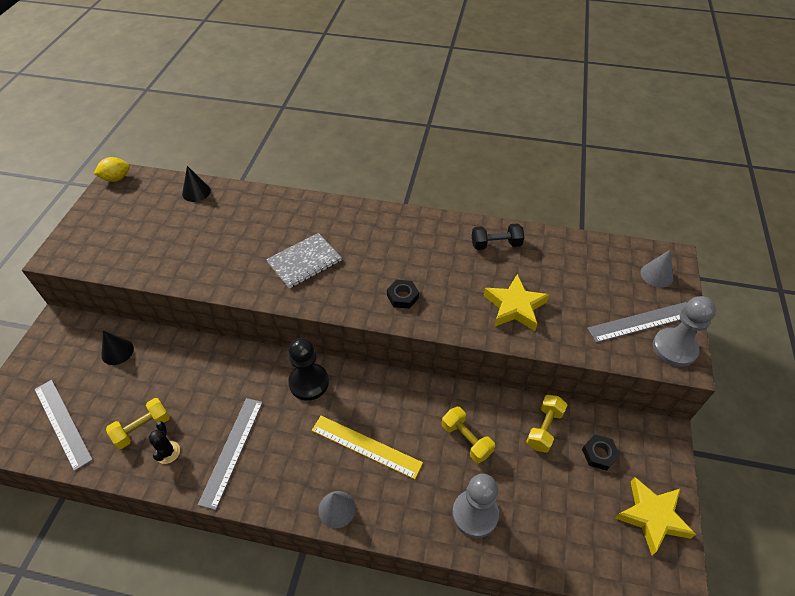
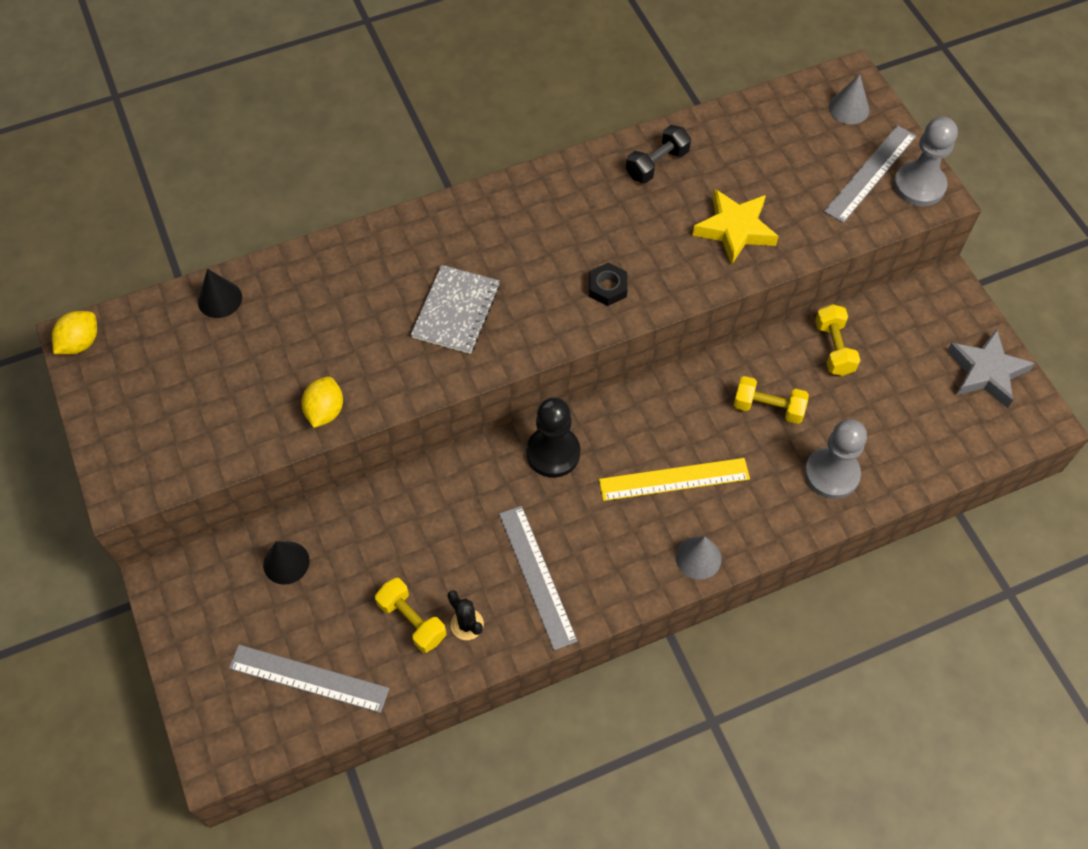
camera: 35 degrees left, 10 degrees up
(143, 428) = (412, 621): yellow dumbbell -> yellow dumbbell turned 60 degrees counterclockwise
(186, 274) = (325, 411): none -> yellow lemon
(599, 454) = (902, 341): black nut -> none
(652, 516) = (986, 372): yellow star -> grey star

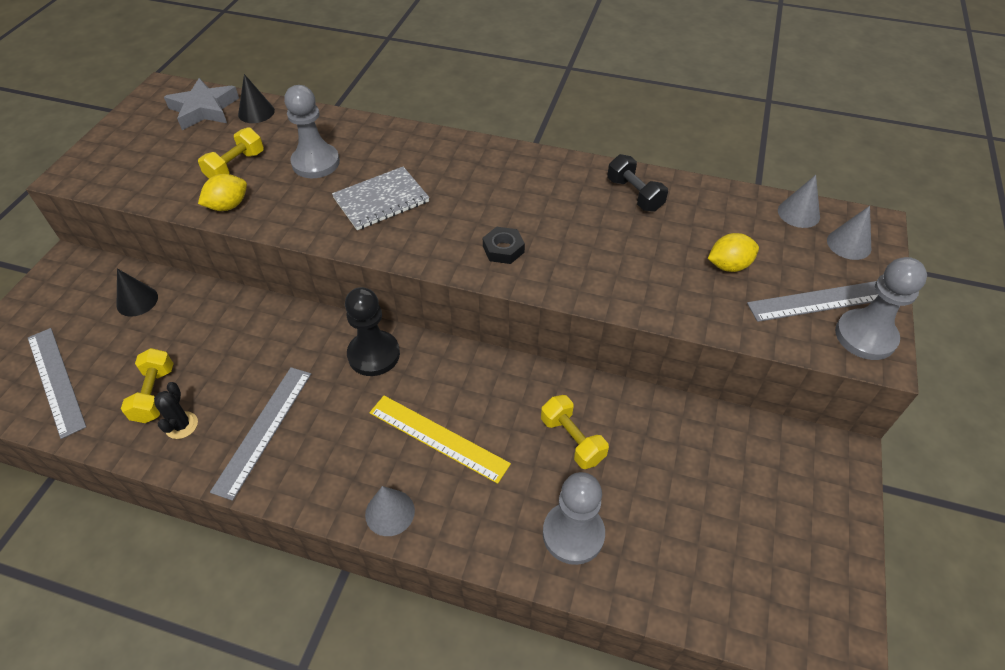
camera: 40 degrees right, 10 degrees down
(80, 343) = (159, 92): yellow lemon -> yellow lemon (728, 266)
(350, 314) = (316, 163): none -> grey pawn
(657, 164) = (634, 194): black dumbbell -> black dumbbell turned 60 degrees clockwise
(735, 229) = (651, 271): yellow star -> none
(792, 101) = (798, 213): none -> grey cone
(834, 348) = (679, 434): yellow dumbbell -> yellow dumbbell (236, 166)
(986, 372) = (817, 558): grey star -> grey star (204, 109)

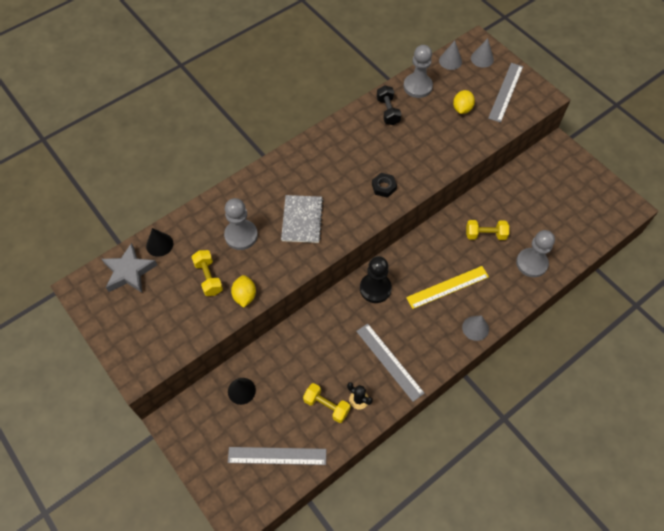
camera: 55 degrees left, 10 degrees up
(634, 194) = (388, 111): black dumbbell -> black dumbbell turned 75 degrees clockwise
(865, 336) = (533, 93): grey pawn -> grey pawn (417, 86)

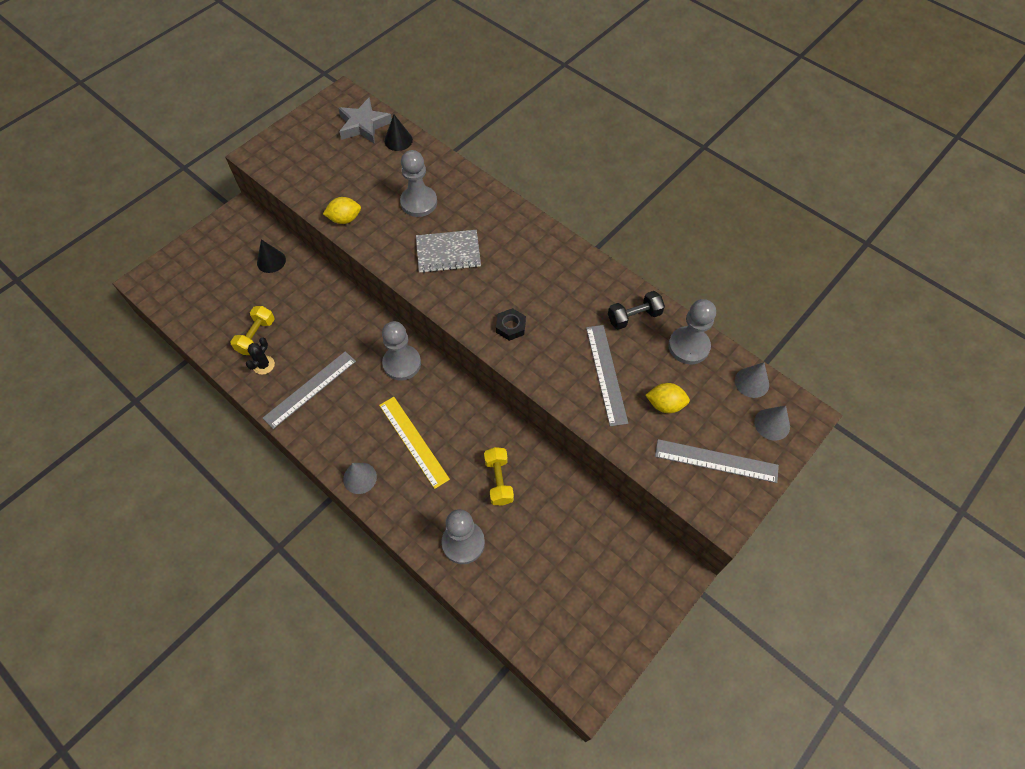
camera: 80 degrees right, 0 degrees up
(208, 277) = (364, 186): yellow dumbbell -> none
(277, 455) = (203, 302): grey ruler -> grey ruler (606, 374)
(375, 288) = (402, 363): black pawn -> grey pawn

